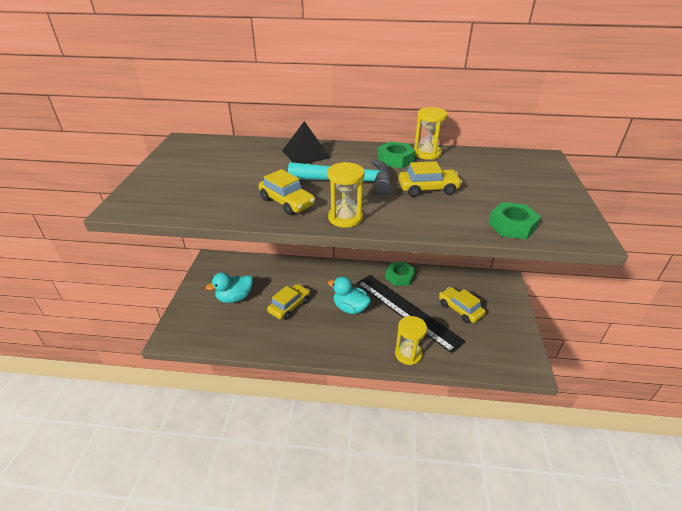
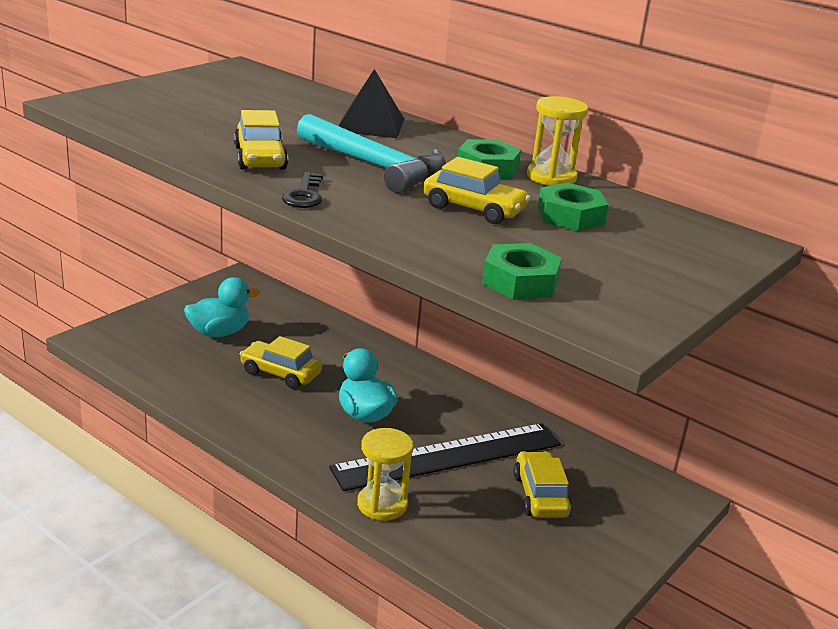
camera: 30 degrees right, 10 degrees down
(234, 298) = (219, 332): turquoise duck -> turquoise duck turned 150 degrees clockwise
(289, 306) = (280, 373): yellow car -> yellow car turned 135 degrees counterclockwise
(345, 218) = (304, 195): yellow hourglass -> black key
(399, 277) = (492, 413): green nut -> green nut (570, 216)
(407, 310) = (448, 456): black ruler -> black ruler turned 75 degrees clockwise

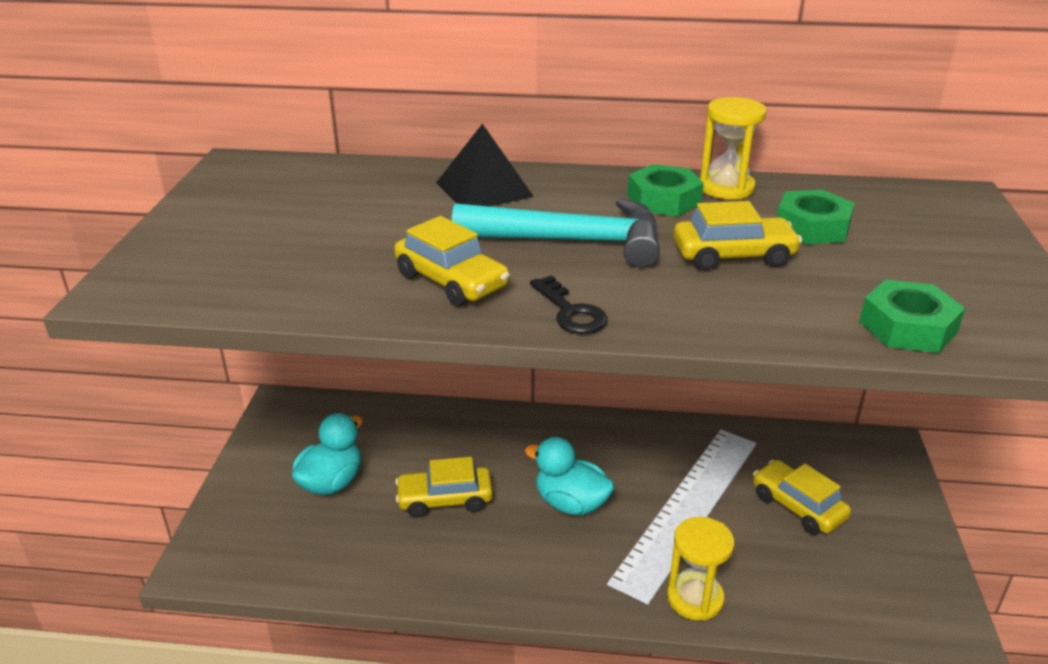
camera: 30 degrees left, 5 degrees up
(448, 456) = (688, 509): black ruler -> white ruler

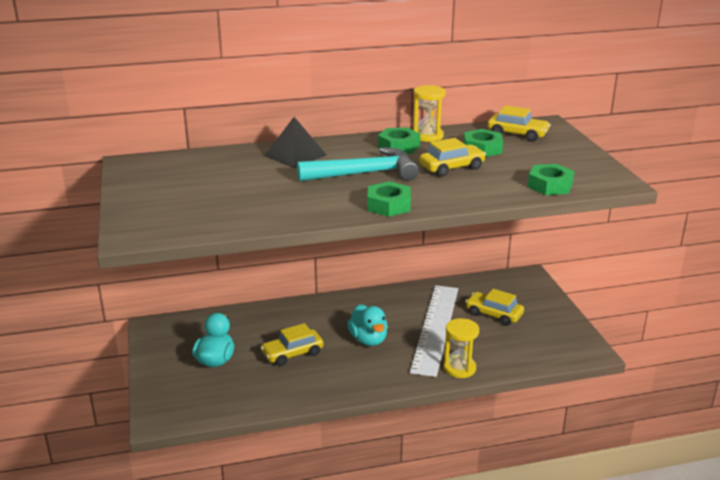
camera: 20 degrees left, 5 degrees down
(451, 281) = (316, 202): yellow car -> yellow car (517, 134)
(571, 312) = (388, 205): black key -> green nut
(571, 503) = (368, 339): turquoise duck -> turquoise duck turned 120 degrees counterclockwise

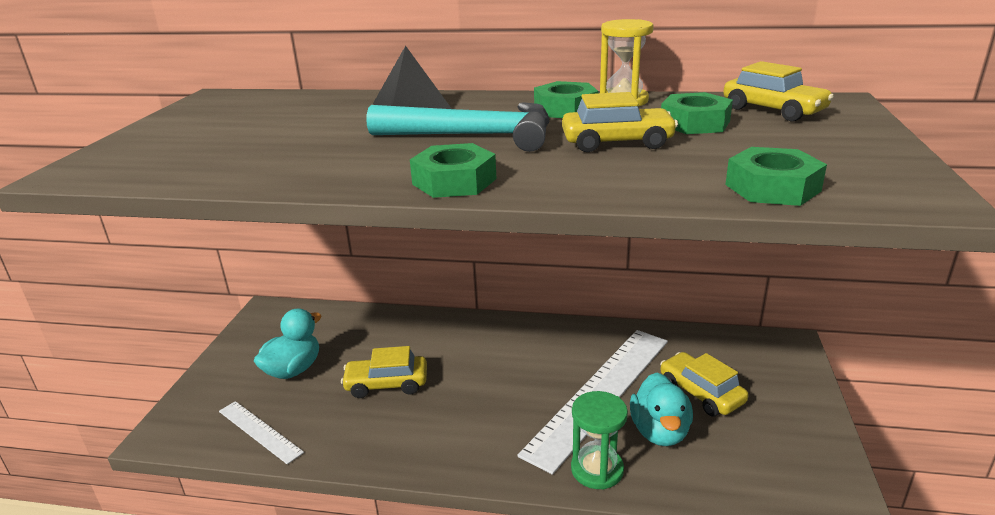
camera: 25 degrees right, 0 degrees up
(228, 401) = (259, 431): none -> white ruler
(368, 339) = (496, 388): turquoise duck -> turquoise duck (660, 431)
(459, 368) = (597, 469): yellow hourglass -> green hourglass

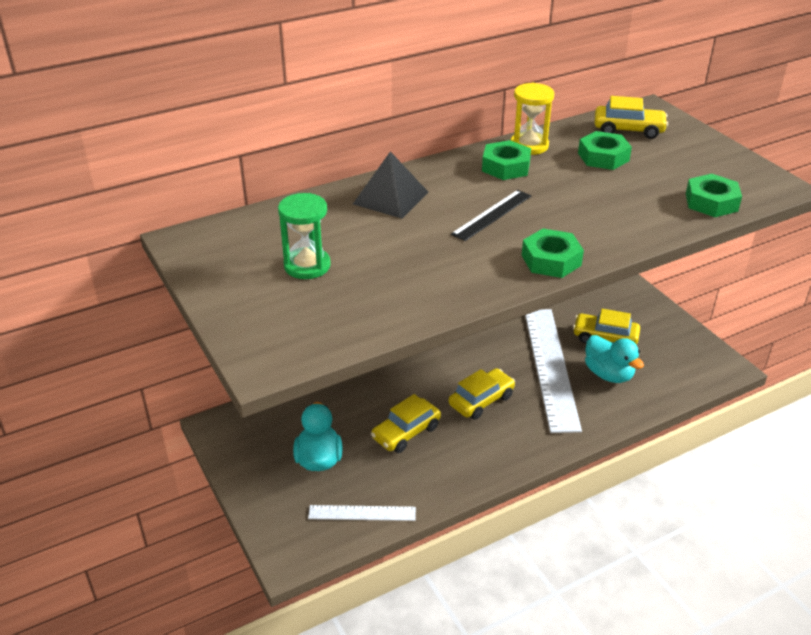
camera: 40 degrees left, 10 degrees up
(474, 136) = (492, 215): turquoise hammer -> black ruler
(597, 469) = (601, 415): green hourglass -> green hourglass (307, 266)
(617, 142) = (587, 191): yellow car -> yellow car (481, 400)

